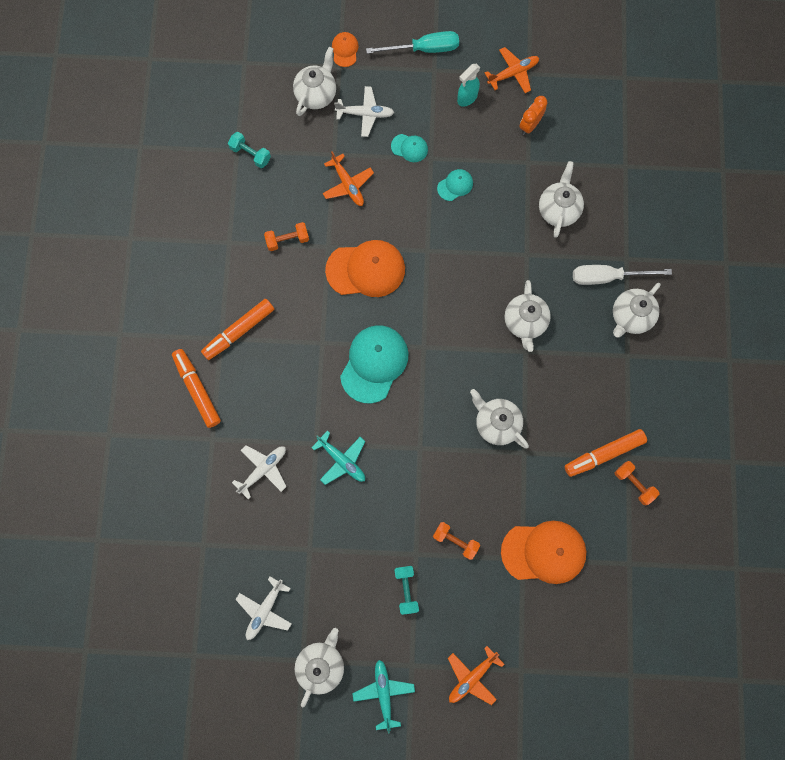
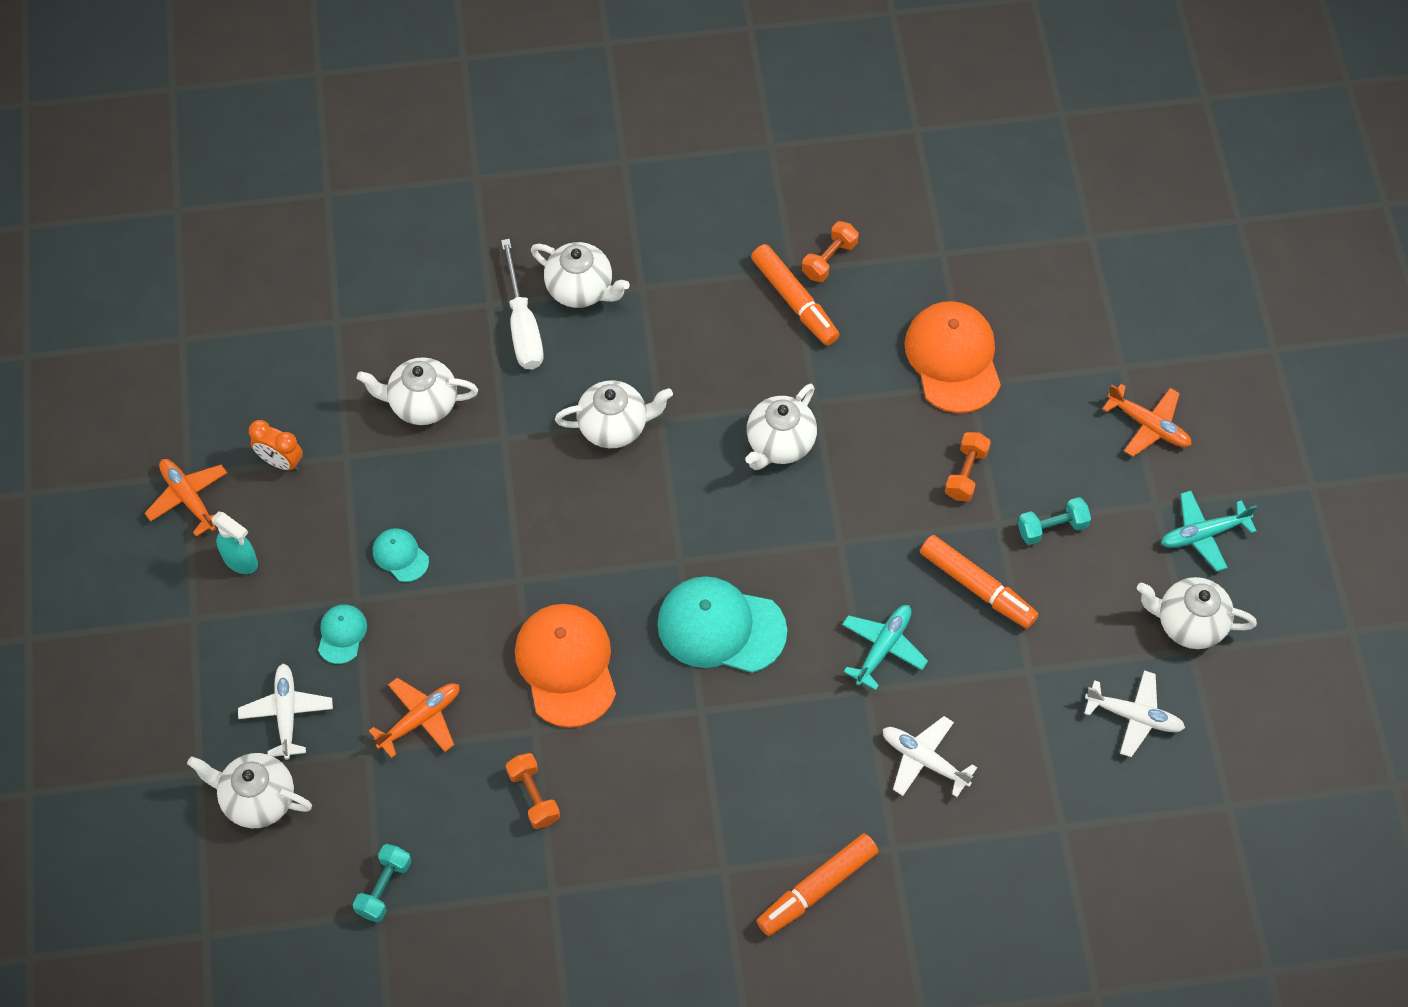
camera: 100 degrees left, 15 degrees down
(239, 331) = (705, 842): orange marker -> orange marker (977, 587)
(345, 50) = (166, 768): orange cap -> none
(424, 49) = (154, 640): turquoise screwdriver -> none

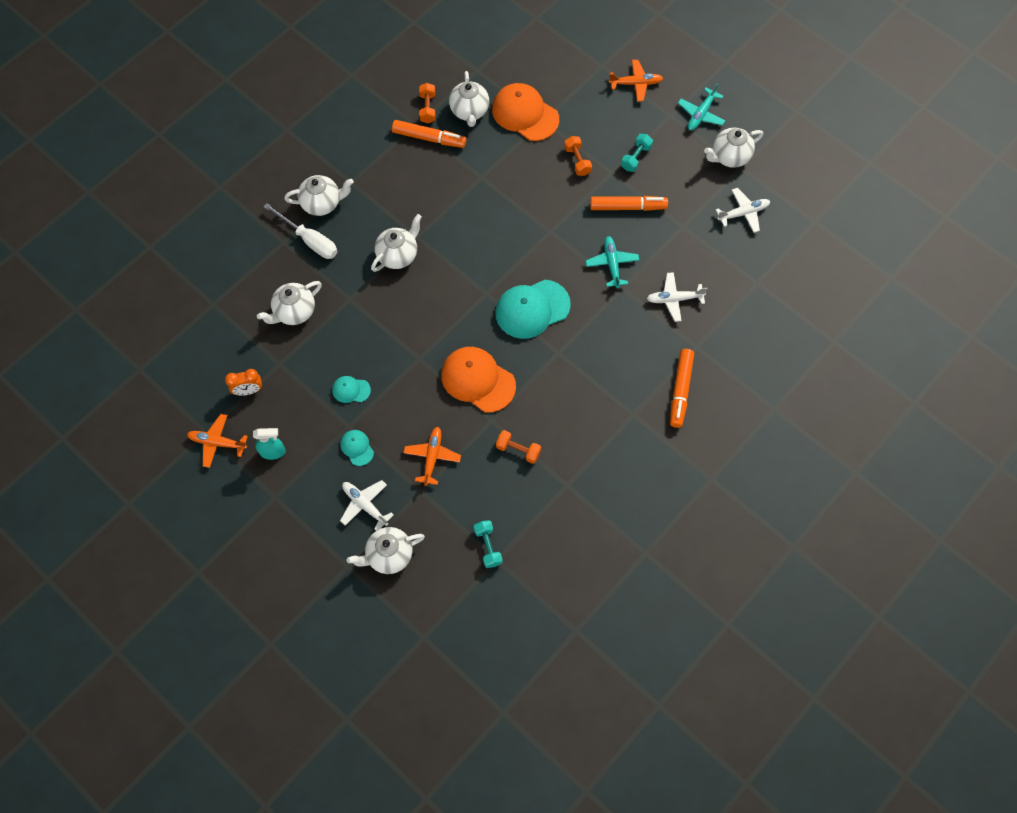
camera: 40 degrees left, 5 degrees up
(779, 444) = (482, 207): white teapot -> white teapot (469, 111)

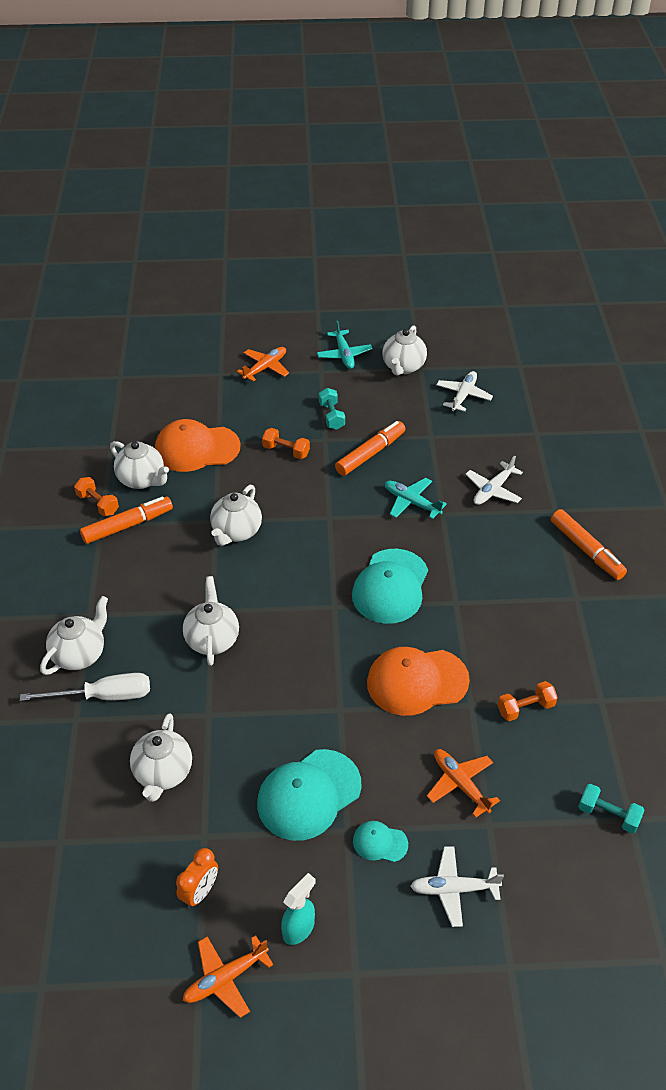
camera: 45 degrees left, 20 degrees down
(351, 390) = (309, 794): turquoise cap -> turquoise cap, size x2.06
(389, 555) = (535, 914): white teapot -> white teapot (236, 532)

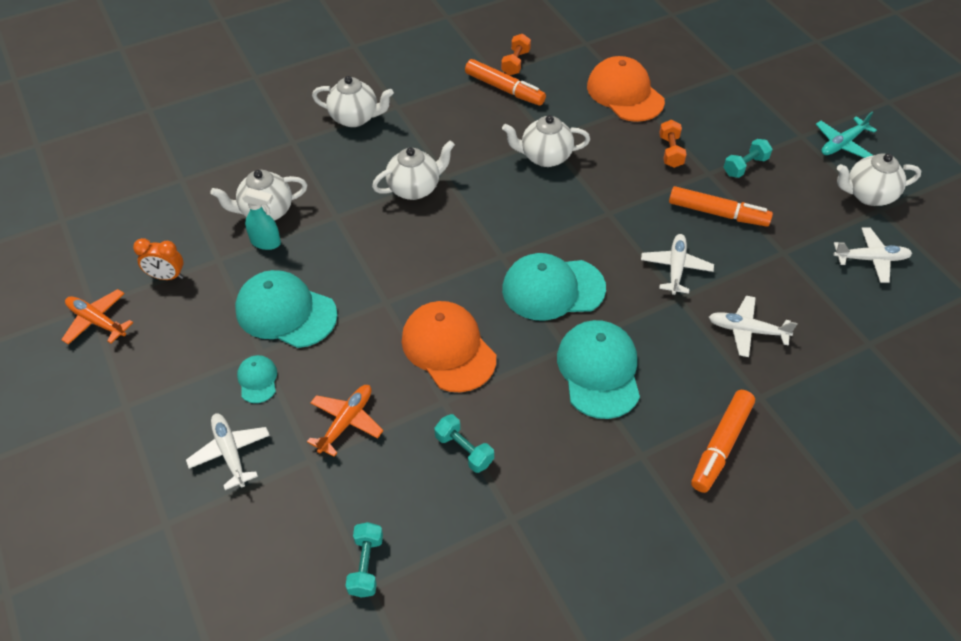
camera: 65 degrees right, 5 degrees up
(103, 696) = (322, 148): white screwdriver -> none
(142, 480) = (561, 76): white teapot -> none
(265, 368) = (769, 96): orange plane -> none
(299, 928) = (155, 352): turquoise spray bottle -> turquoise spray bottle (266, 242)
(411, 502) = (675, 268): turquoise plane -> white plane
(488, 591) = (599, 371): none -> turquoise cap
(525, 708) = (464, 450): orange dumbbell -> turquoise dumbbell

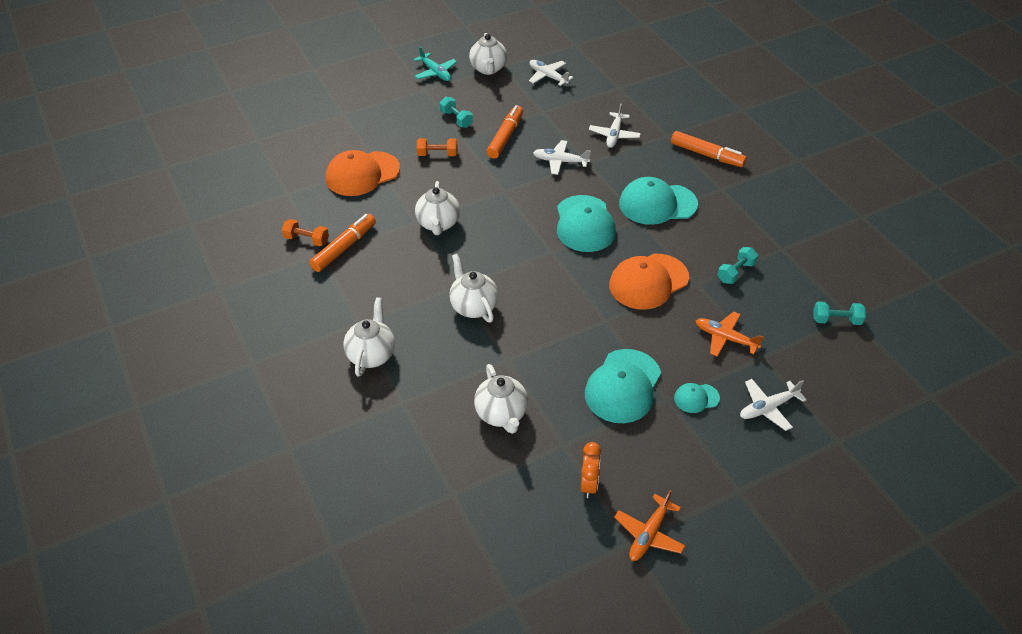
camera: 90 degrees left, 5 degrees down
(266, 242) = (542, 409): turquoise spray bottle -> none
(871, 259) = (548, 76): white plane -> white plane turned 45 degrees counterclockwise

